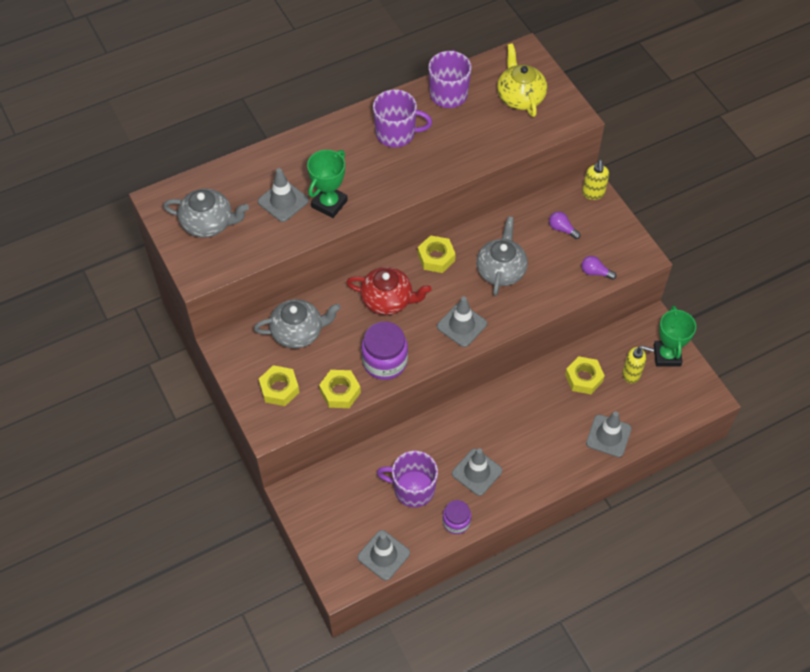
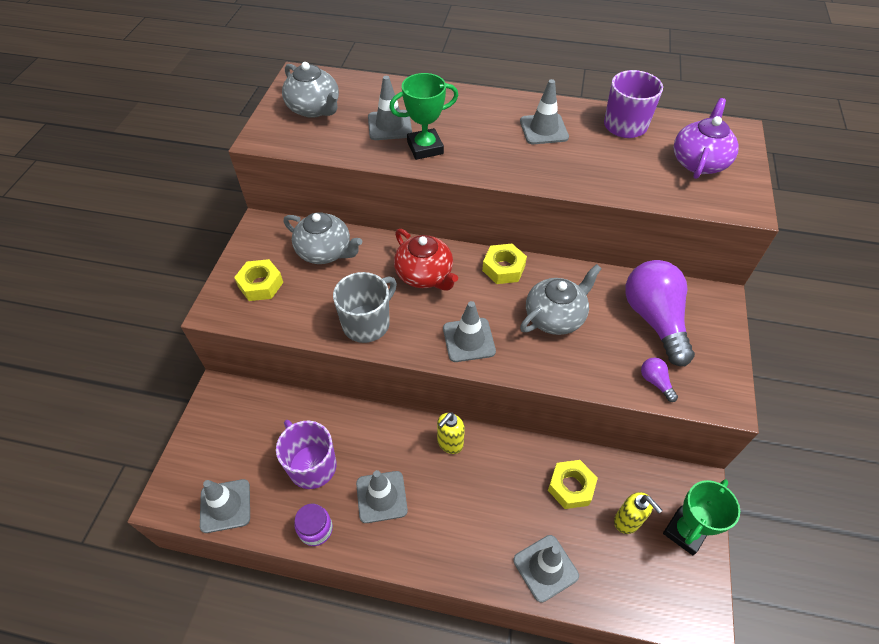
camera: 40 degrees right, 5 degrees down
(340, 392) = (303, 321): yellow nut -> none
(384, 361) = (367, 323): purple jar -> grey mug
(396, 133) = (543, 129): purple mug -> grey traffic cone
(520, 97) = (699, 162): yellow teapot -> purple teapot
(562, 229) = (654, 319): purple light bulb -> purple light bulb, size x2.43
(593, 193) = (718, 308): yellow soap dispenser -> yellow soap dispenser (449, 443)

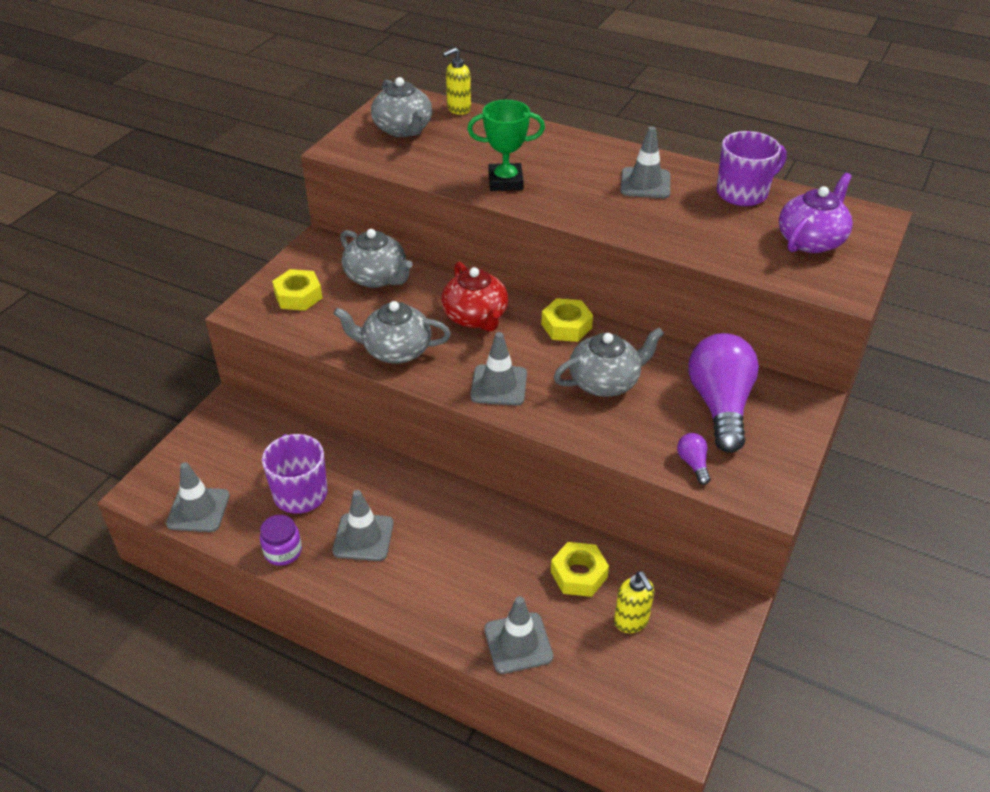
camera: 15 degrees right, 10 degrees down
(367, 323) = (395, 350): grey mug -> grey teapot
(389, 125) = (476, 156): grey traffic cone -> none
(449, 443) = (457, 504): yellow soap dispenser -> yellow soap dispenser (458, 109)
(685, 531) = (696, 647): green trophy -> none

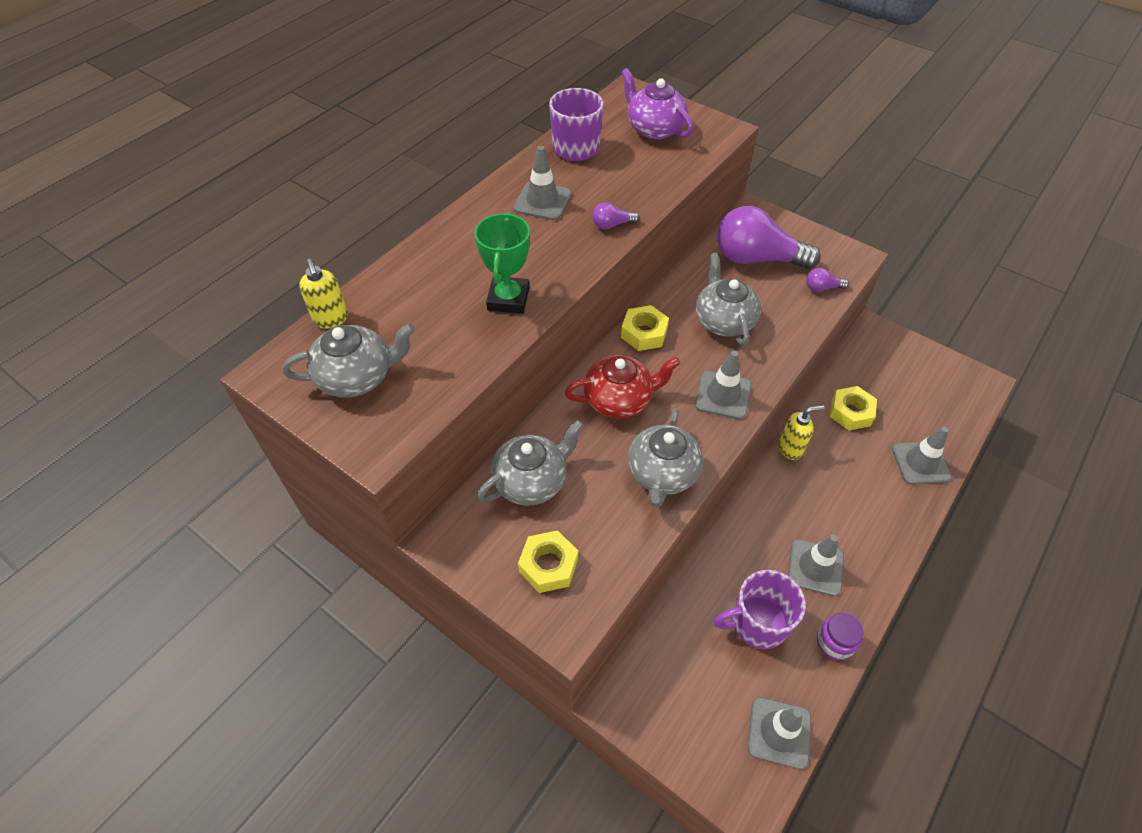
camera: 80 degrees left, 10 degrees up
(629, 226) = (612, 225): none -> purple light bulb
(631, 622) = (893, 389): yellow soap dispenser -> yellow soap dispenser (790, 449)

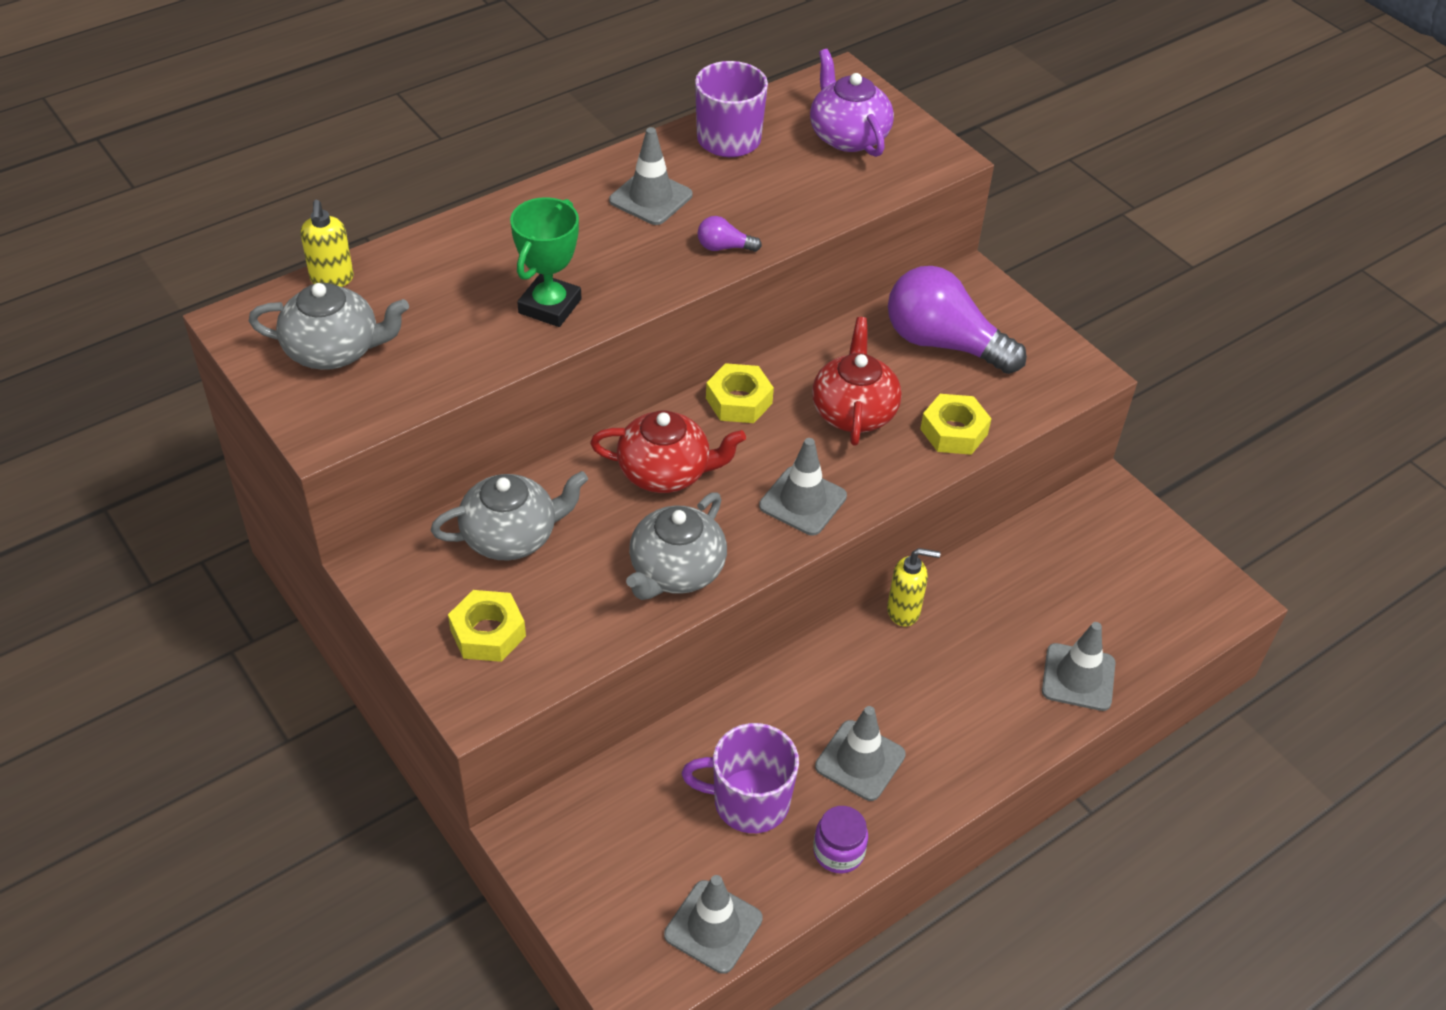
camera: 15 degrees right, 5 degrees down
(724, 321) = (854, 411): grey teapot -> red teapot
(822, 288) = (1013, 403): purple light bulb -> none
(851, 412) = (1014, 588): yellow nut -> yellow nut (954, 431)

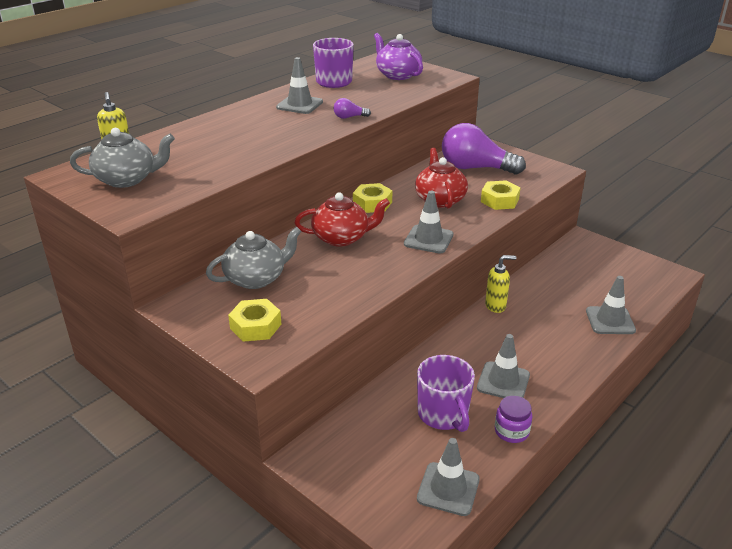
camera: 10 degrees left, 15 degrees down
(550, 306) = (257, 148): green trophy -> none
(676, 571) = (365, 280): grey teapot -> none
(749, 801) = (443, 414): purple mug -> purple mug turned 105 degrees counterclockwise

